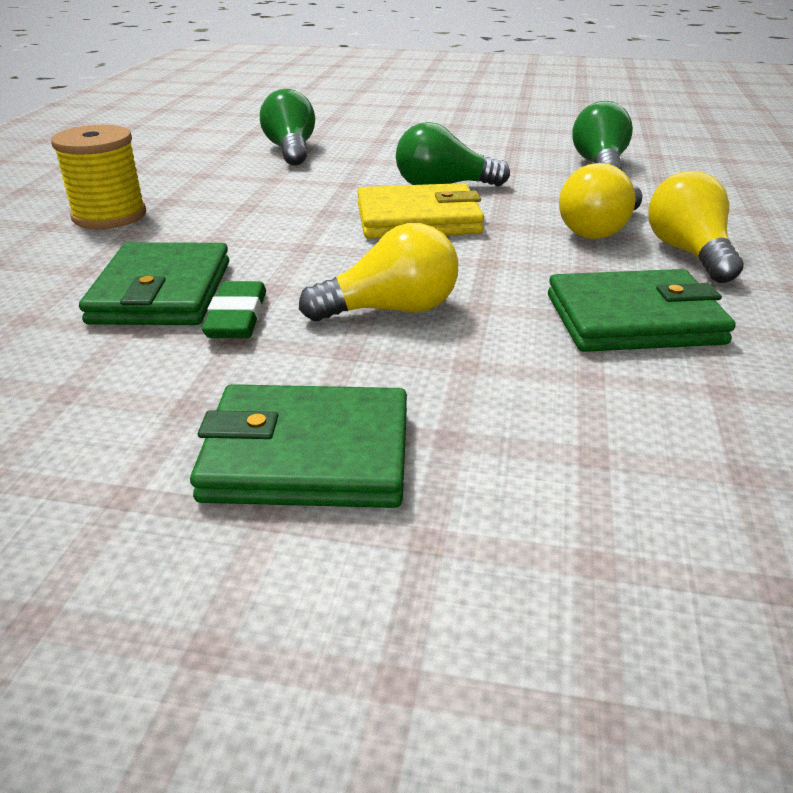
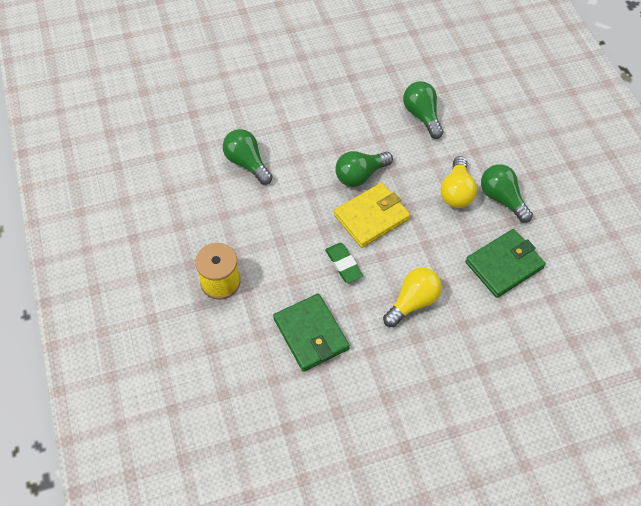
camera: 30 degrees left, 25 degrees up
(237, 317) = (358, 337): green eraser -> green eraser (343, 264)
(307, 455) = (445, 400): green wallet -> none
(688, 253) = (501, 198): yellow light bulb -> green light bulb

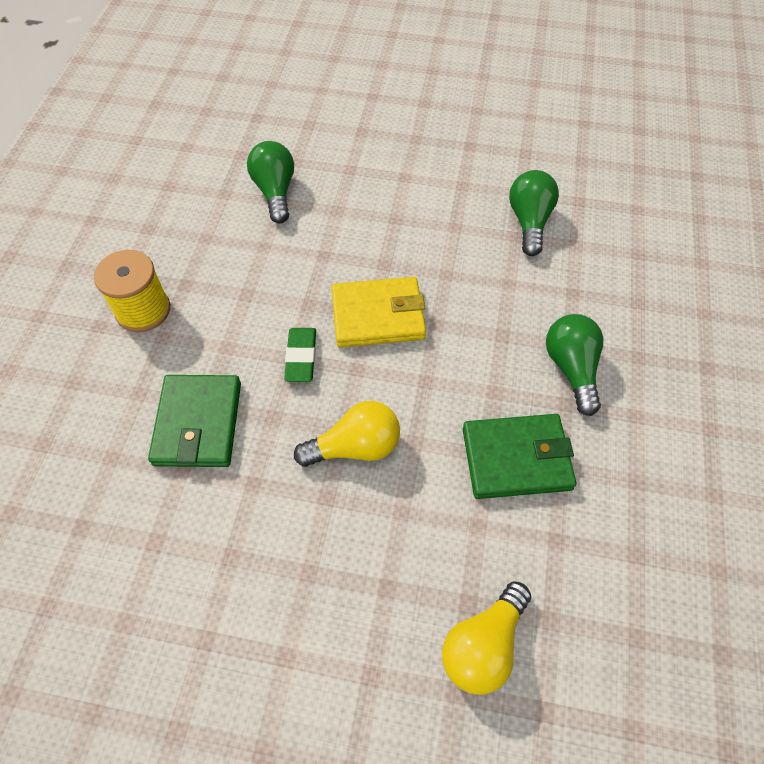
camera: 30 degrees right, 0 degrees up
(360, 175) = (399, 260): green light bulb -> none
(456, 192) = (512, 332): yellow light bulb -> yellow light bulb (483, 645)

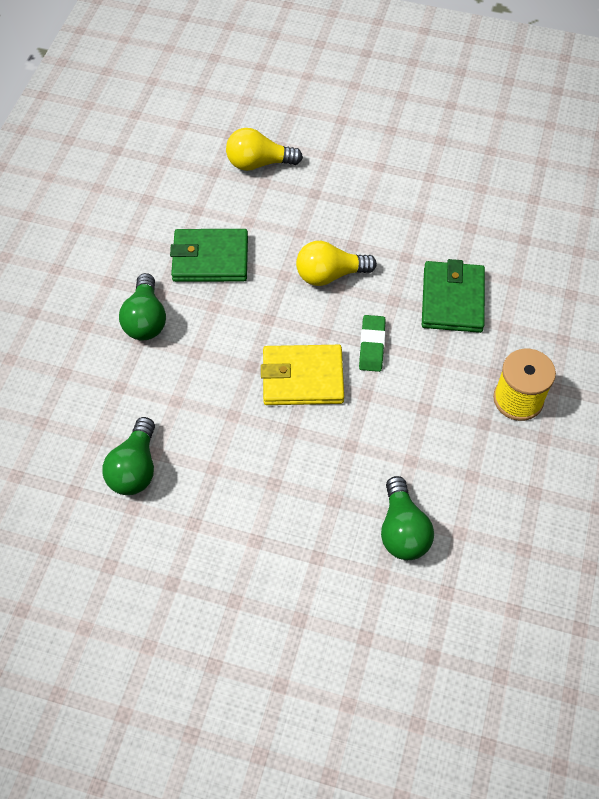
camera: 175 degrees left, 0 degrees up
(483, 645) = (259, 163): yellow light bulb -> yellow light bulb turned 135 degrees counterclockwise

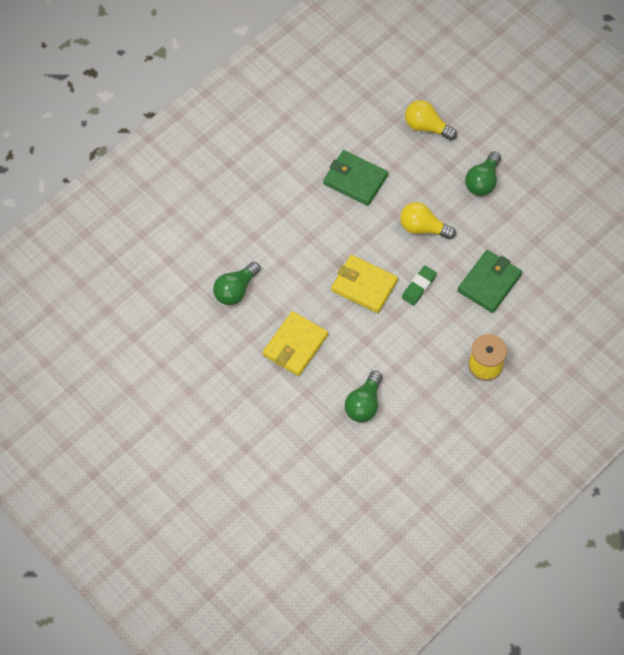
camera: 30 degrees right, 5 degrees up
(145, 319) = (293, 201): green light bulb -> green light bulb (482, 181)
(261, 500) = (295, 345): none -> yellow wallet

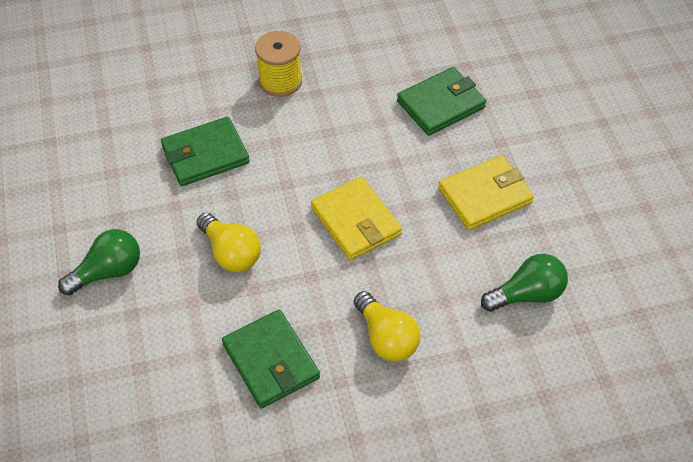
camera: 150 degrees left, 10 degrees down
(364, 404) = (440, 104): green light bulb -> green wallet
(419, 287) = (290, 189): green eraser -> none
(426, 127) = (113, 386): yellow light bulb -> yellow light bulb (386, 337)

